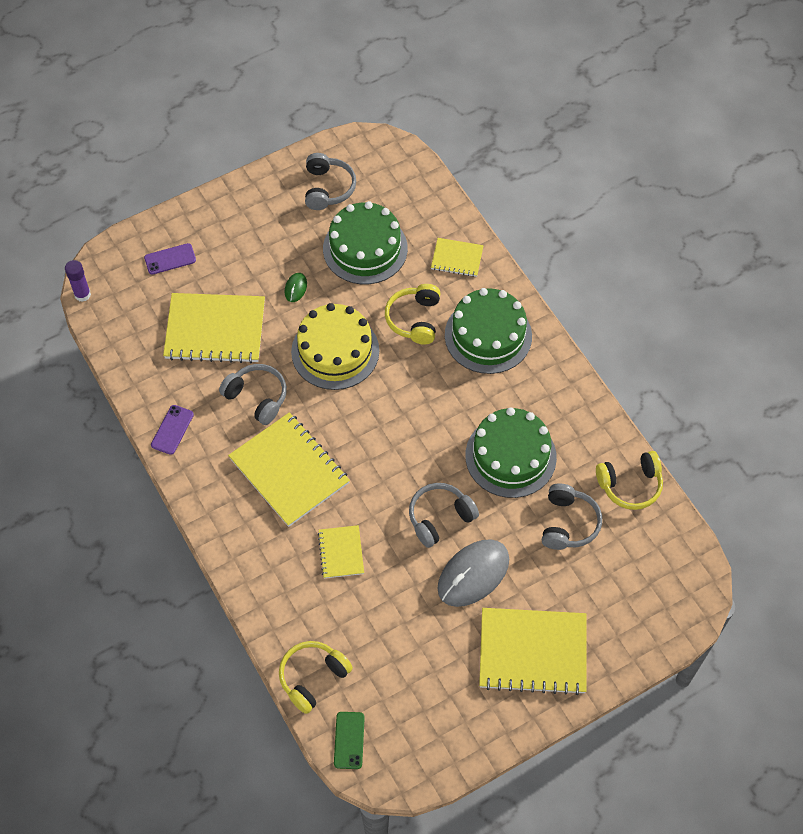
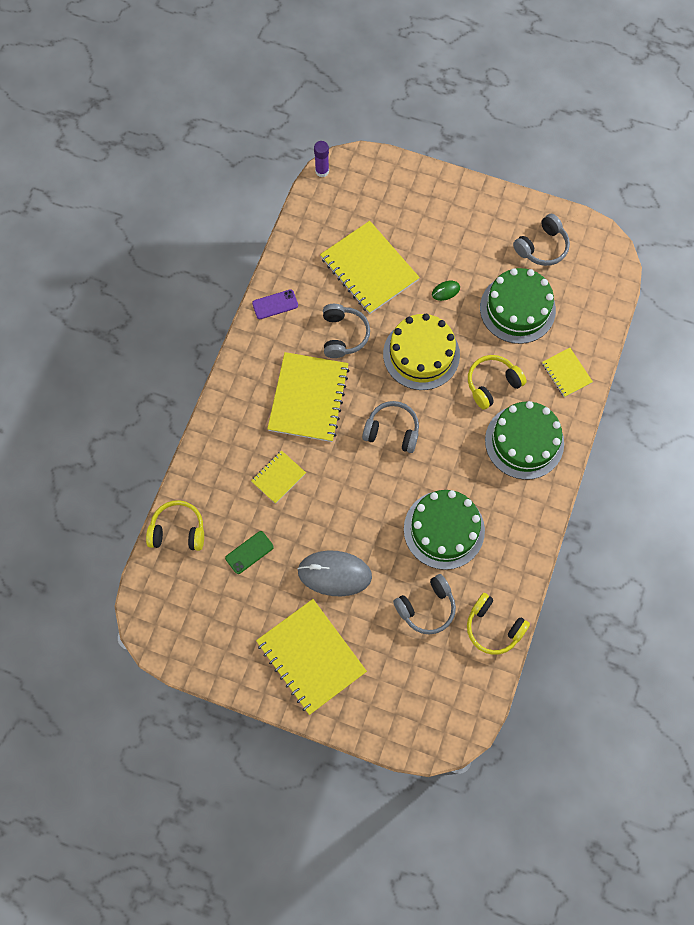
camera: 50 degrees right, 10 degrees up
(170, 259) = (395, 198): purple phone -> none
(349, 740) = (154, 587): green phone -> green phone (249, 552)
(440, 518) = (357, 520): grey headphones -> grey headphones (392, 431)

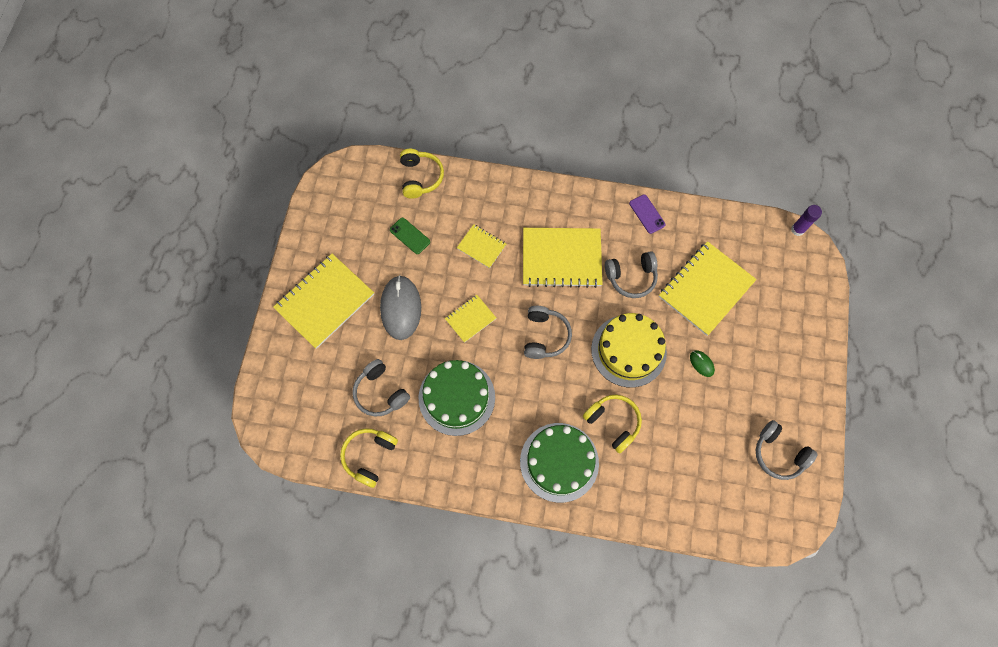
camera: 80 degrees right, 0 degrees up
(517, 309) = (701, 437): green cake -> none
(566, 373) = (642, 496): yellow notebook -> yellow notebook (470, 319)

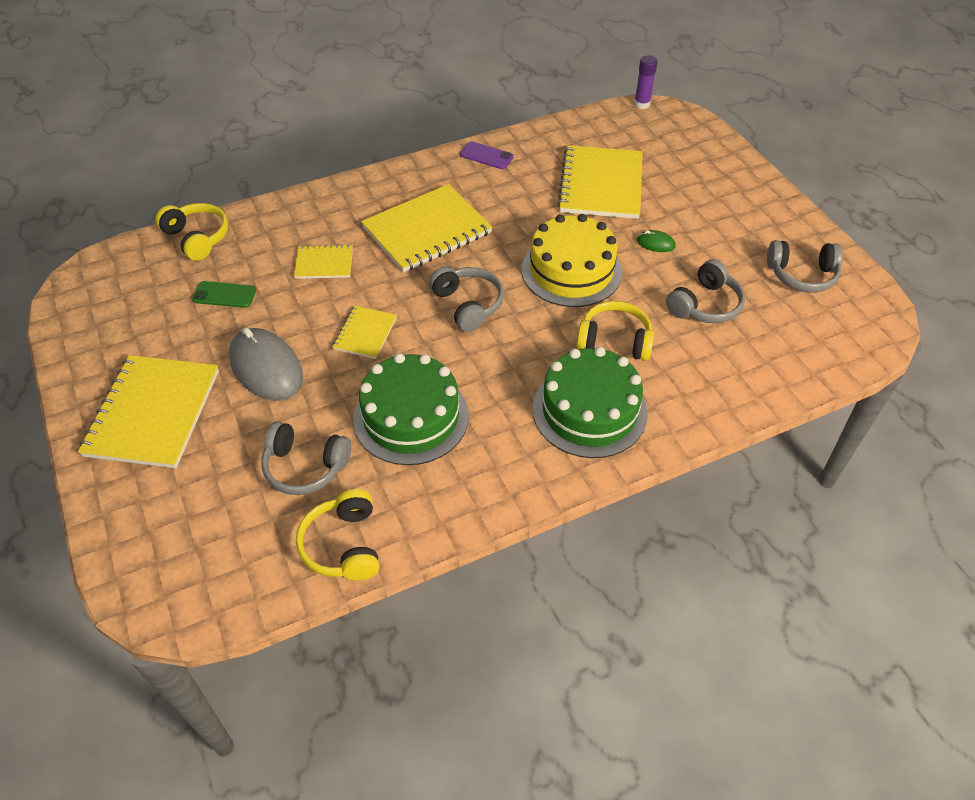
camera: 35 degrees left, 20 degrees down
(631, 277) = (517, 211): grey headphones -> grey headphones (705, 305)

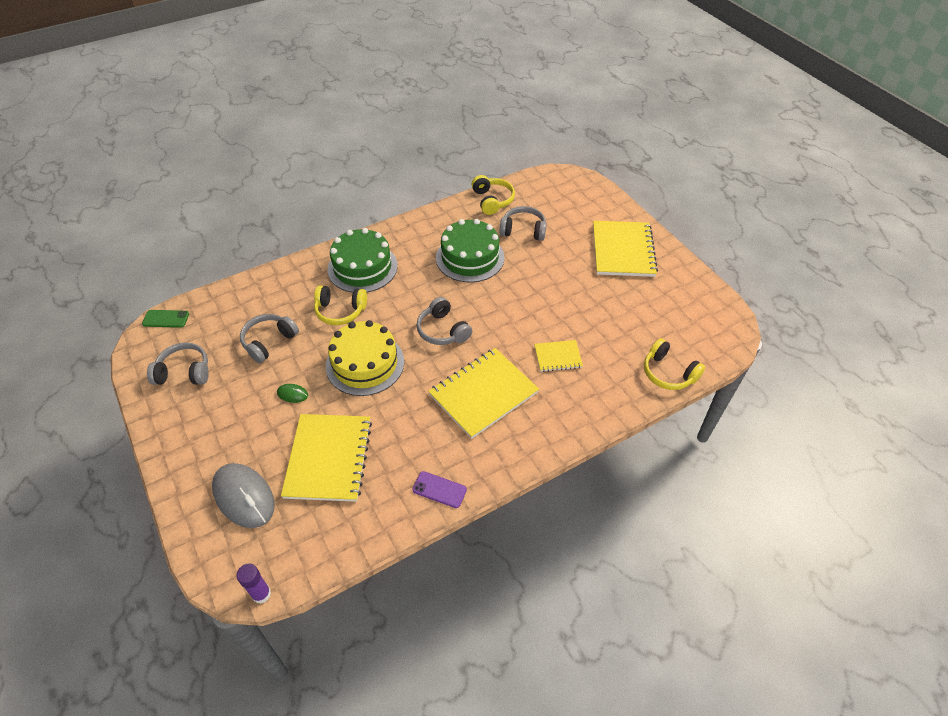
camera: 175 degrees right, 0 degrees up
(224, 295) = (620, 326): green phone -> green phone (166, 319)
(266, 367) = (568, 279): grey mouse -> grey mouse (244, 497)
(365, 333) = (511, 305): yellow notebook -> none

